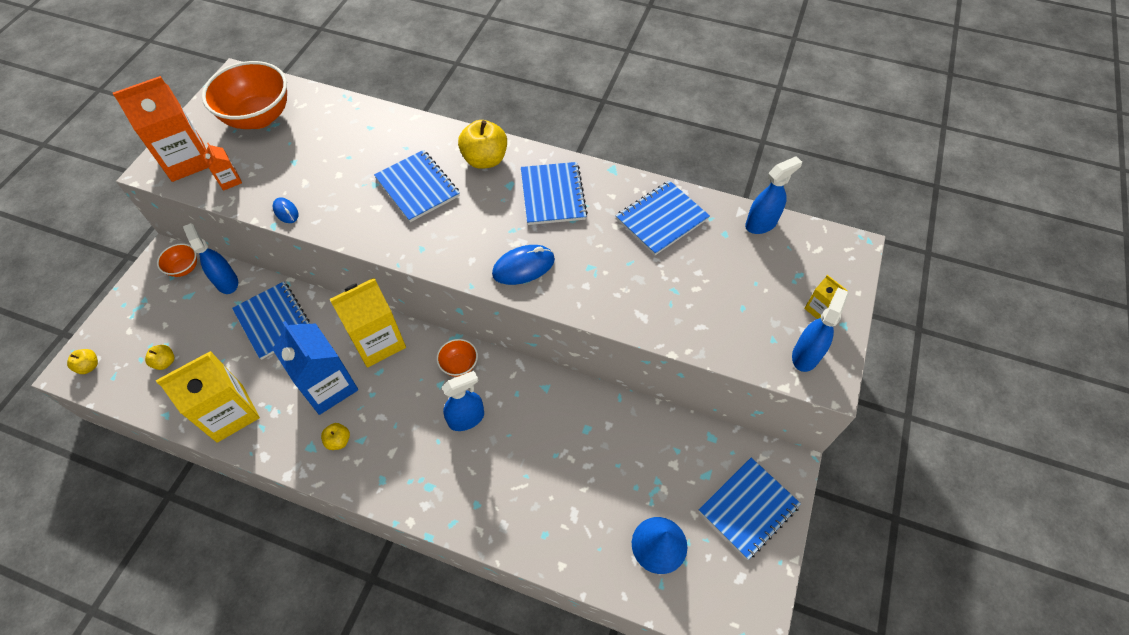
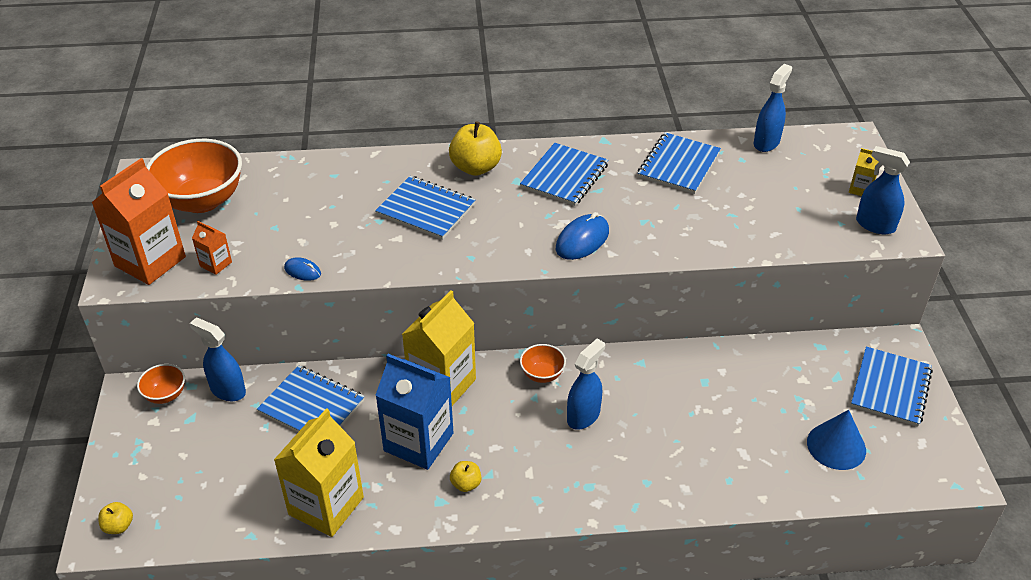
camera: 25 degrees left, 15 degrees down
(165, 362) = (211, 488): yellow apple -> none
(553, 195) = (564, 176): blue notebook -> blue notebook turned 60 degrees clockwise
(806, 355) = (875, 225): blue spray bottle -> blue spray bottle turned 60 degrees counterclockwise

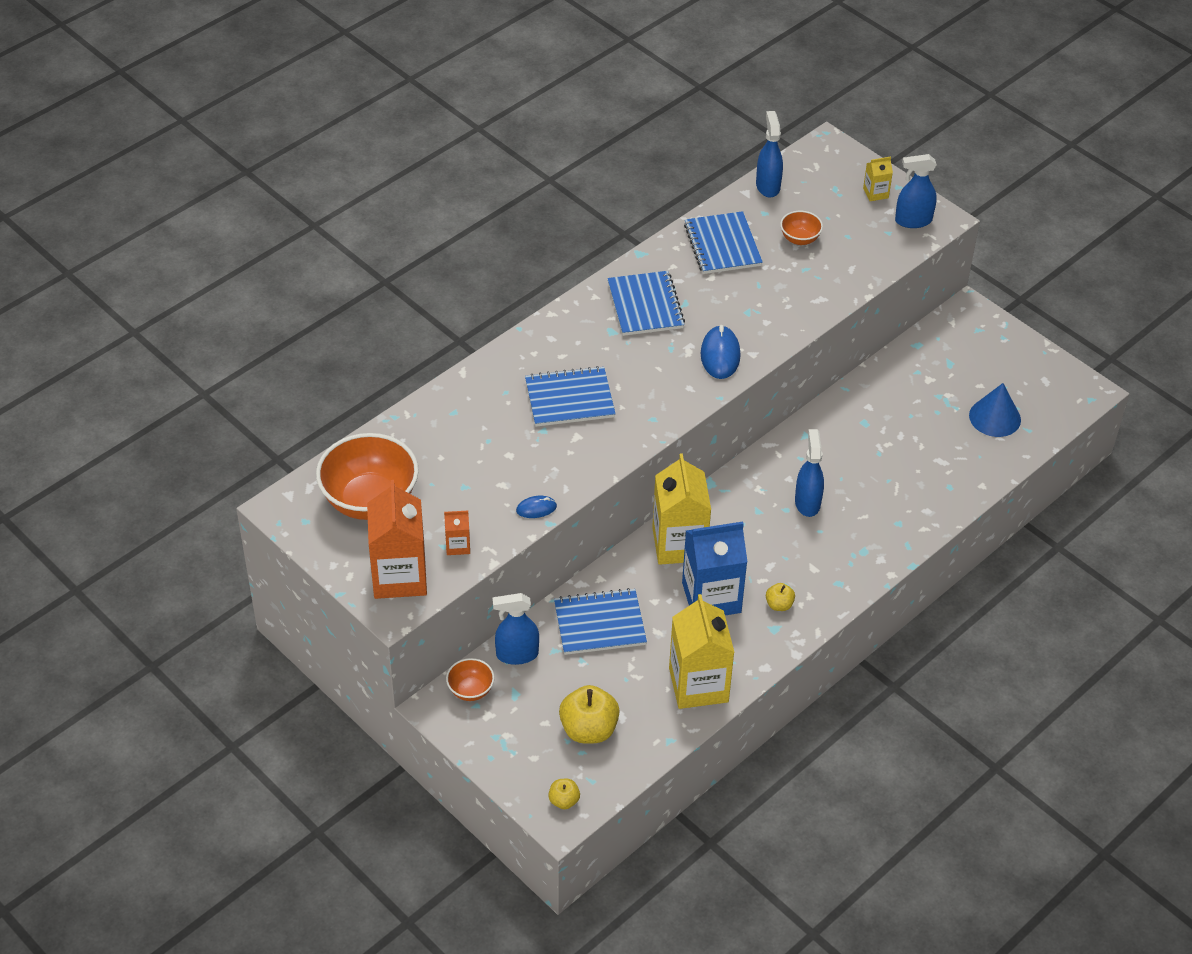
camera: 40 degrees left, 5 degrees up
(476, 168) = (565, 338): yellow apple -> yellow apple (589, 729)
(542, 374) = (744, 489): orange bowl -> orange bowl (799, 239)
(890, 388) = (992, 350): blue notebook -> none

